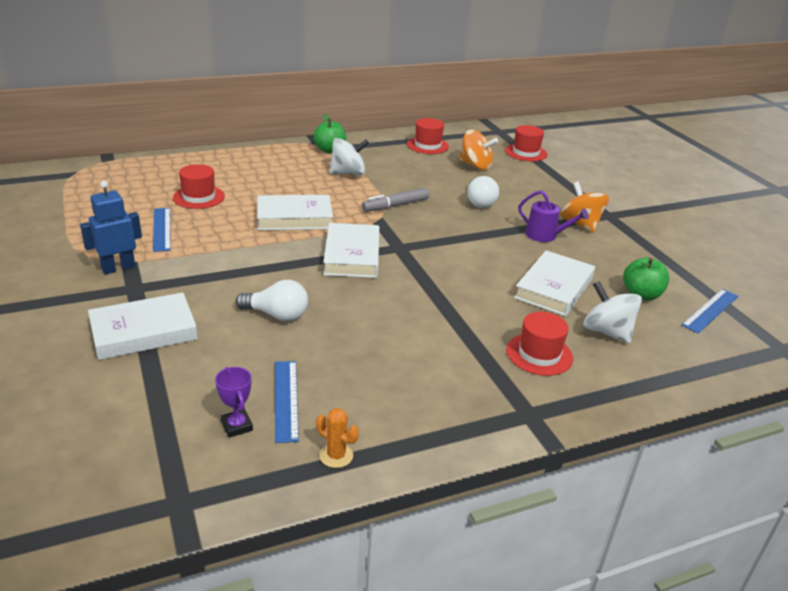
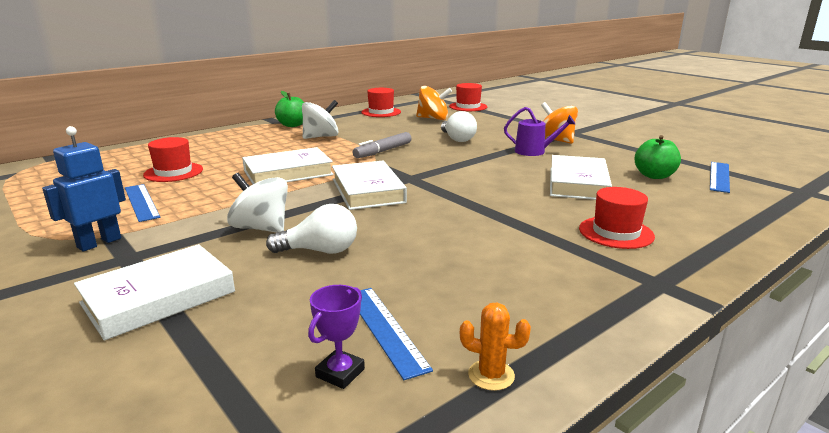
camera: 15 degrees left, 10 degrees down
(237, 426) = (340, 373): purple trophy -> purple trophy turned 75 degrees clockwise
(606, 332) = (655, 205): white spinning top -> white spinning top (261, 228)

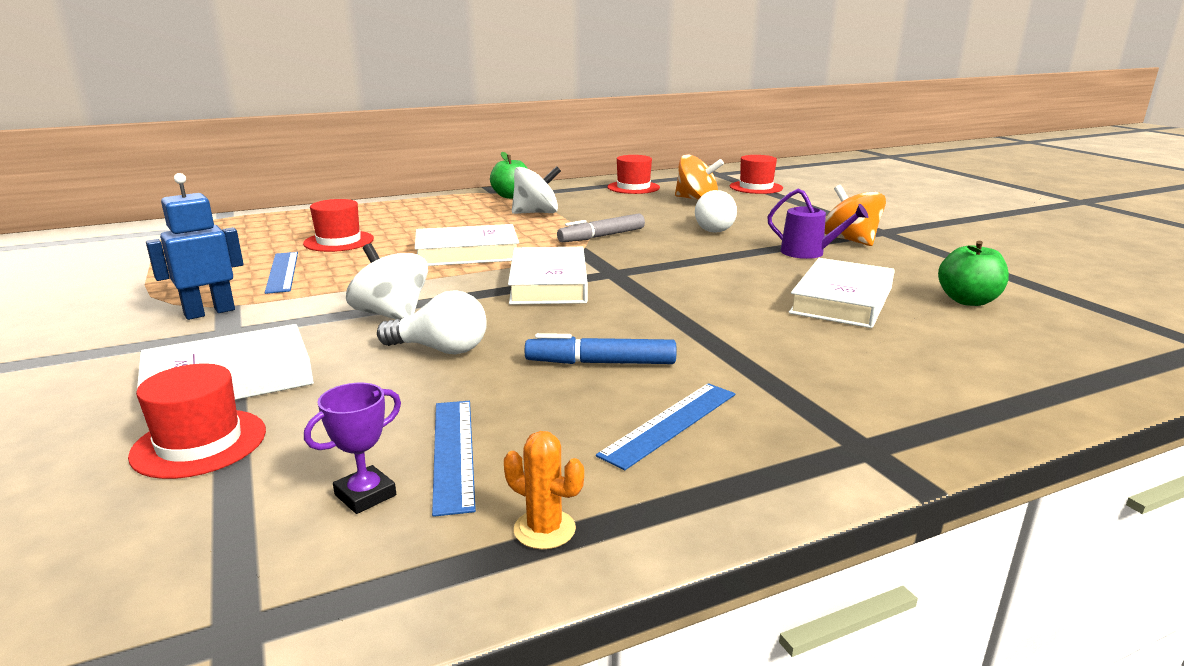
camera: 15 degrees right, 0 degrees up
(447, 246) = (601, 363): none -> blue marker
(616, 232) = (851, 372): red hat -> red hat (199, 443)
(719, 176) = (1075, 311): blue ruler -> blue ruler (670, 423)

